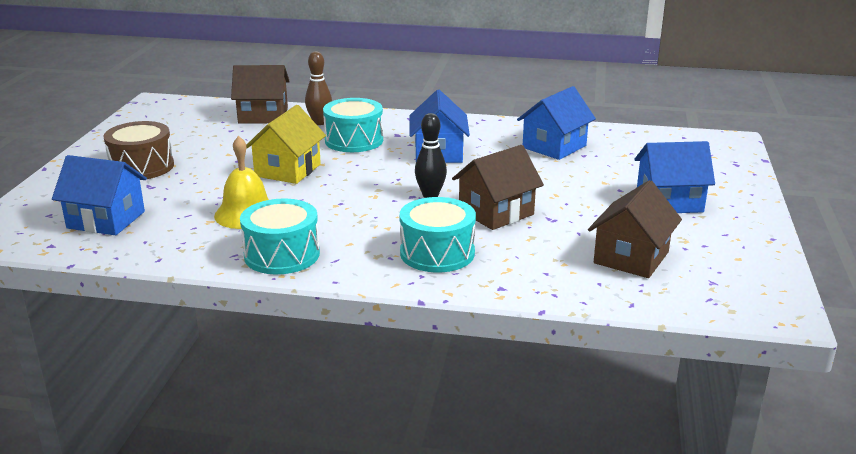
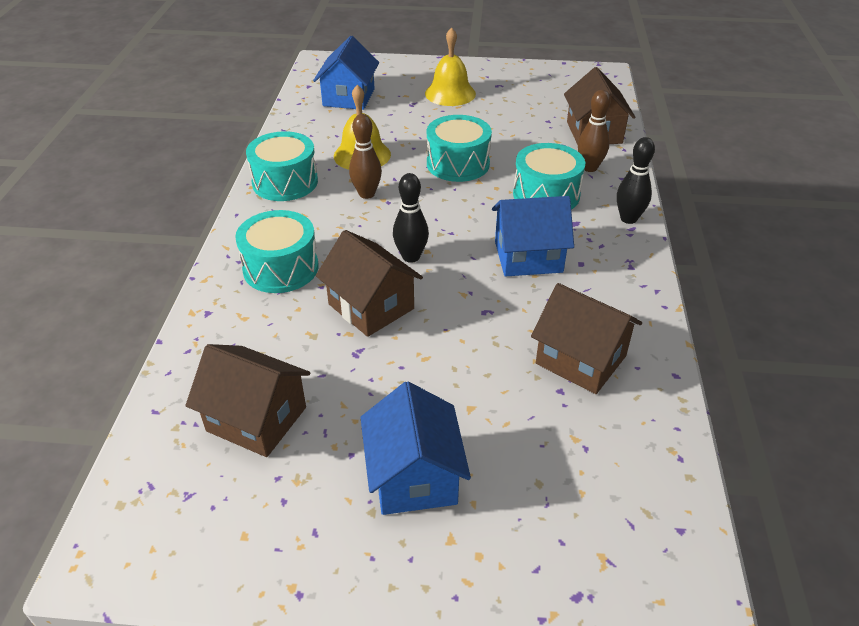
camera: 85 degrees right, 15 degrees up
(142, 167) = (450, 93): brown drum -> yellow bell
(288, 170) = (458, 164): yellow house -> turquoise drum
(323, 212) = (366, 194): none -> brown bowling pin
(397, 118) = (628, 219): none -> black bowling pin
(554, 146) = (581, 360): blue house -> brown house

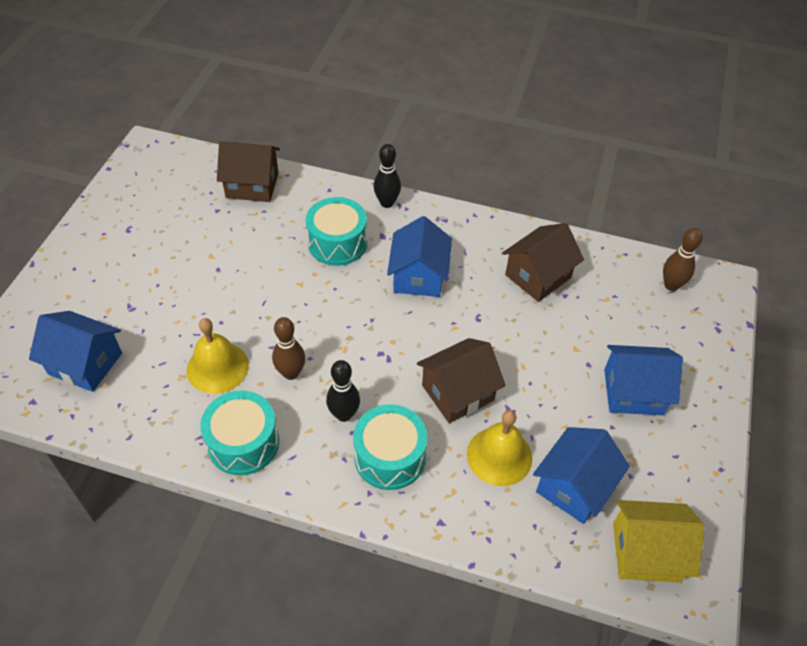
camera: 80 degrees left, 10 degrees up
(166, 498) = (646, 552): none -> yellow house
(256, 419) = (574, 486): brown house -> blue house
(411, 257) = (398, 354): black bowling pin -> black bowling pin (344, 414)
(450, 93) = (125, 271): yellow bell -> yellow bell (499, 456)
(458, 164) = (265, 293): turquoise drum -> none
(589, 168) = (307, 204): brown bowling pin -> brown bowling pin (671, 285)

